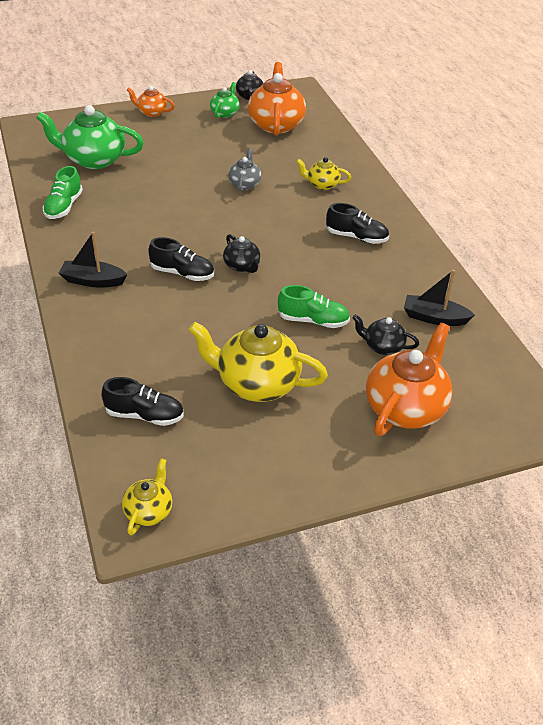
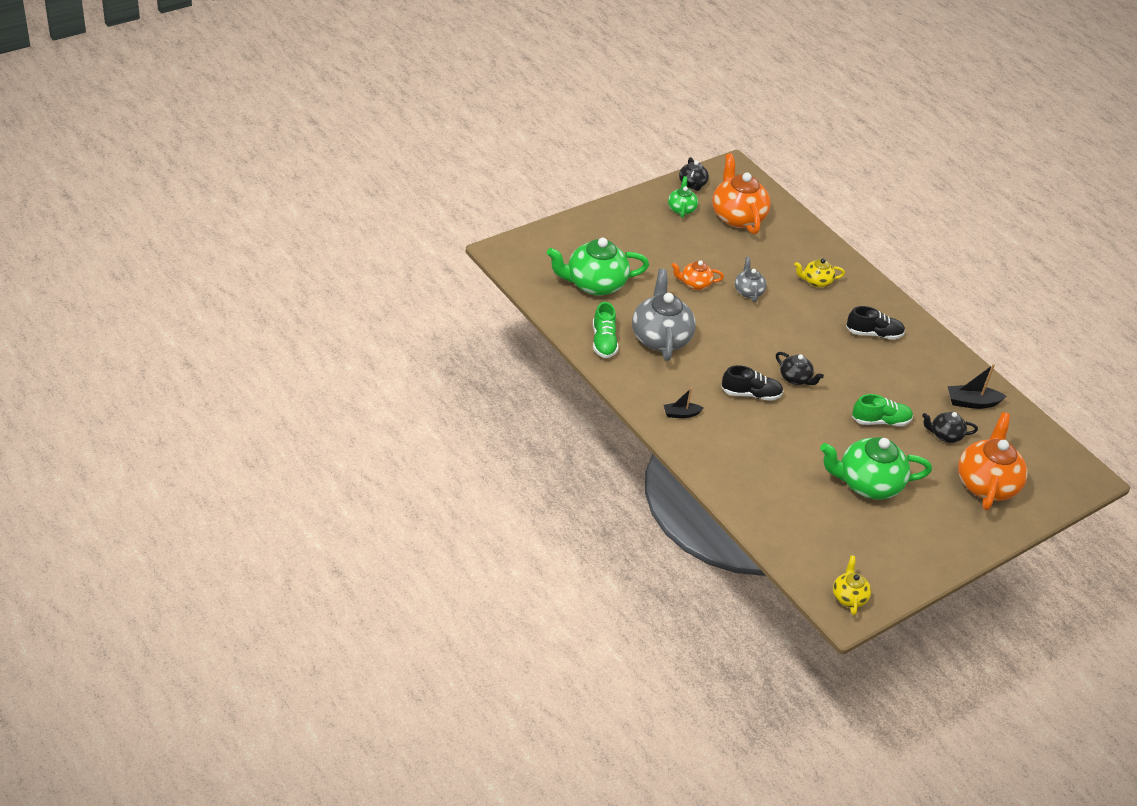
camera: 20 degrees left, 0 degrees up
(93, 281) = (681, 414): black boat -> black boat, size x0.66
(124, 211) = (660, 338): none -> grey teapot
(144, 415) = (799, 525): black shoe -> none
(151, 112) = (611, 218): orange teapot -> orange teapot (695, 284)
(257, 383) = (867, 484): yellow teapot -> green teapot

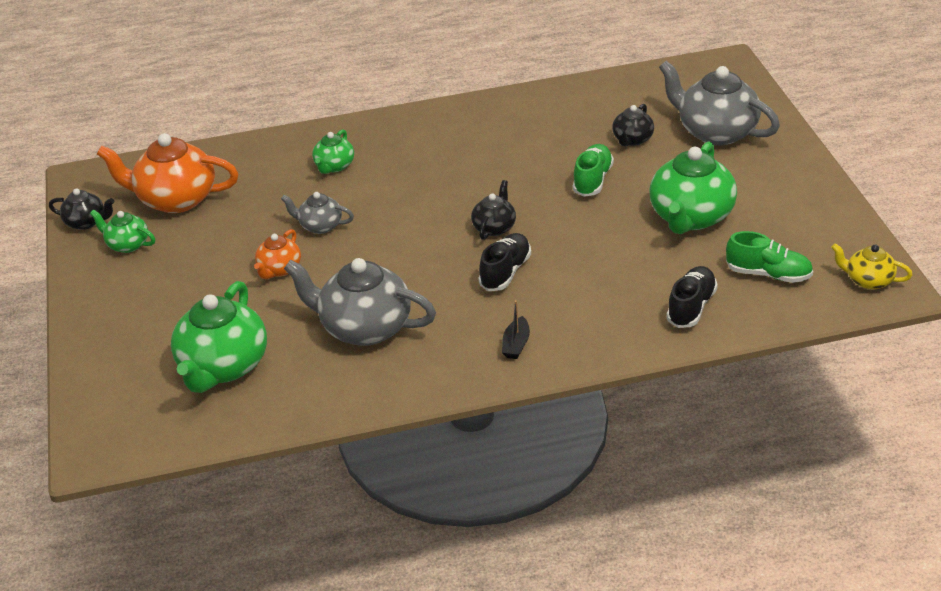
camera: 60 degrees left, 5 degrees down
(603, 341) = (344, 386): green shoe -> green shoe (768, 274)
(795, 378) = (494, 227): black teapot -> black teapot turned 45 degrees counterclockwise
(816, 281) = (334, 166): yellow teapot -> green teapot
(873, 334) = (447, 146): black shoe -> black shoe (691, 307)
(971, 402) = (588, 107): black boat -> none
(986, 484) = (716, 132): orange teapot -> grey teapot

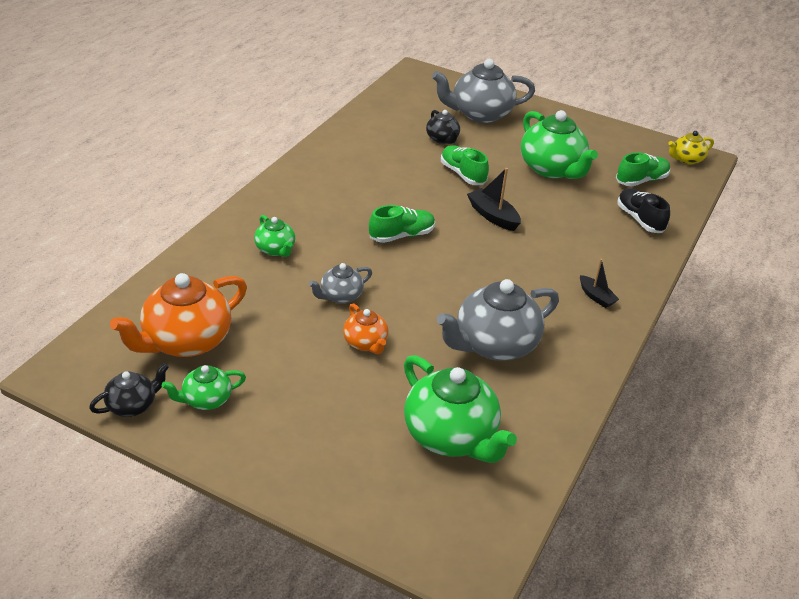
camera: 55 degrees left, 0 degrees up
(445, 205) = (401, 235): none -> green shoe
(494, 227) = (457, 233): black teapot -> none
(505, 272) = (513, 257): black shoe -> none
(552, 230) = (493, 216): none -> black boat

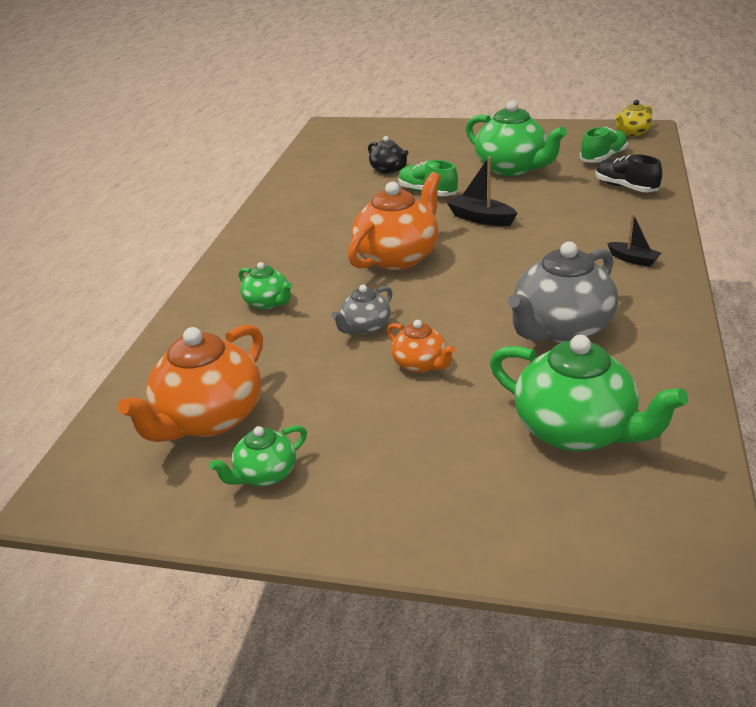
camera: 10 degrees left, 5 degrees down
(132, 405) = (174, 507): black teapot -> none
(401, 235) = (398, 257): green shoe -> orange teapot
(480, 114) = (412, 143): grey teapot -> none

